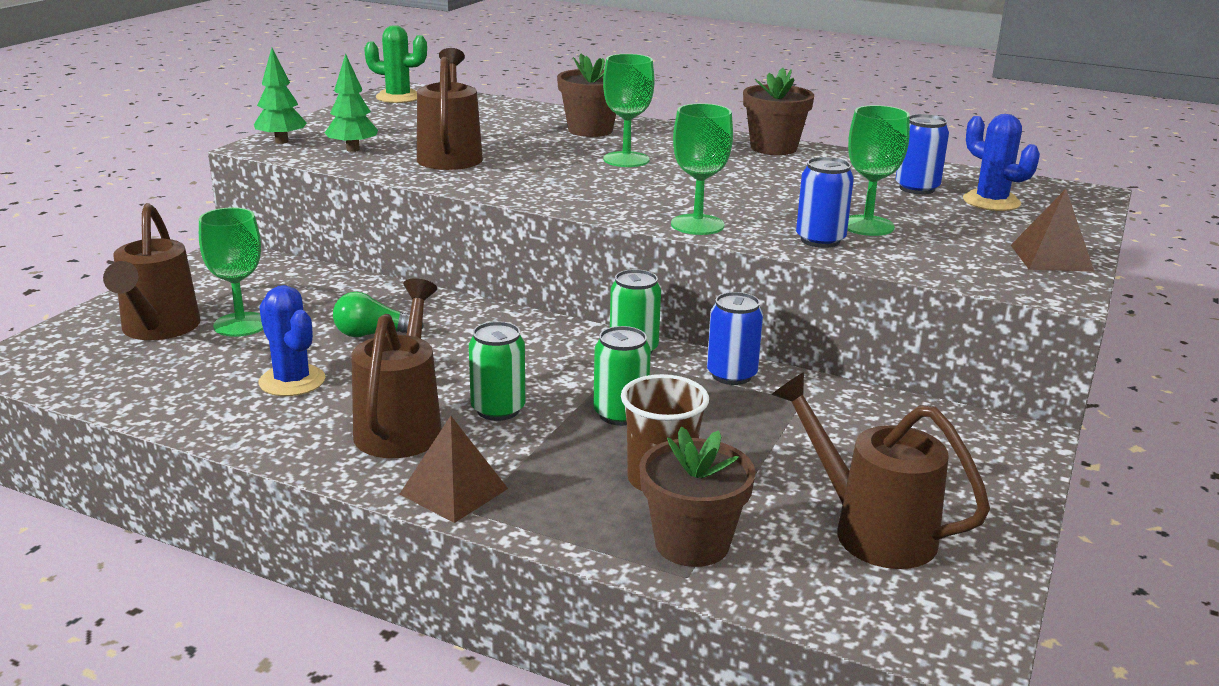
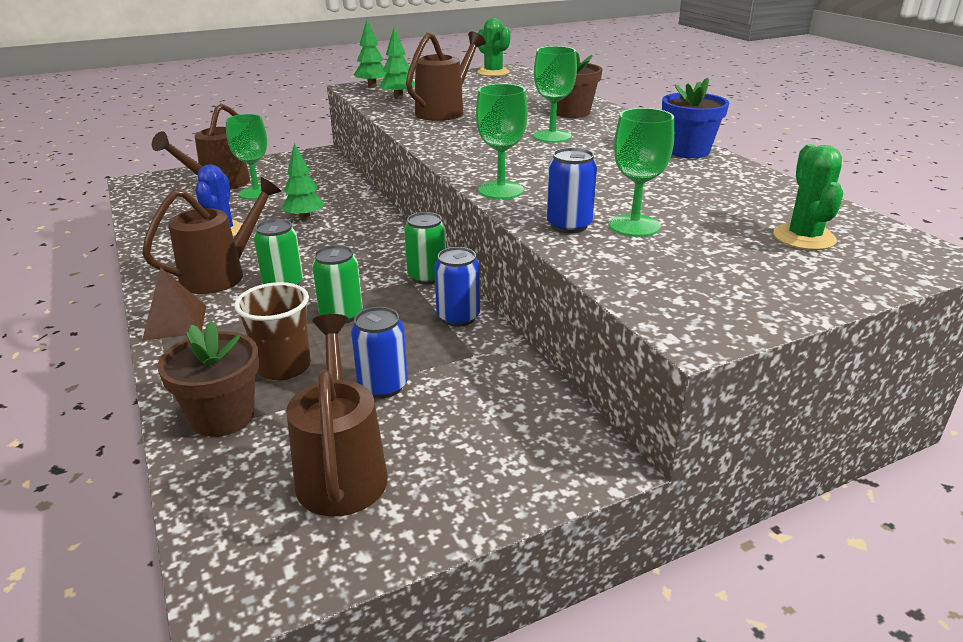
camera: 40 degrees right, 5 degrees up
(373, 334) = (305, 218): green light bulb -> green tree
(773, 148) = (688, 151): brown flower pot -> blue flower pot
(917, 188) = (750, 209): blue can -> blue can (383, 386)
(991, 202) = (804, 237): blue cactus -> green cactus
(1051, 258) = (756, 301): brown pyramid -> none

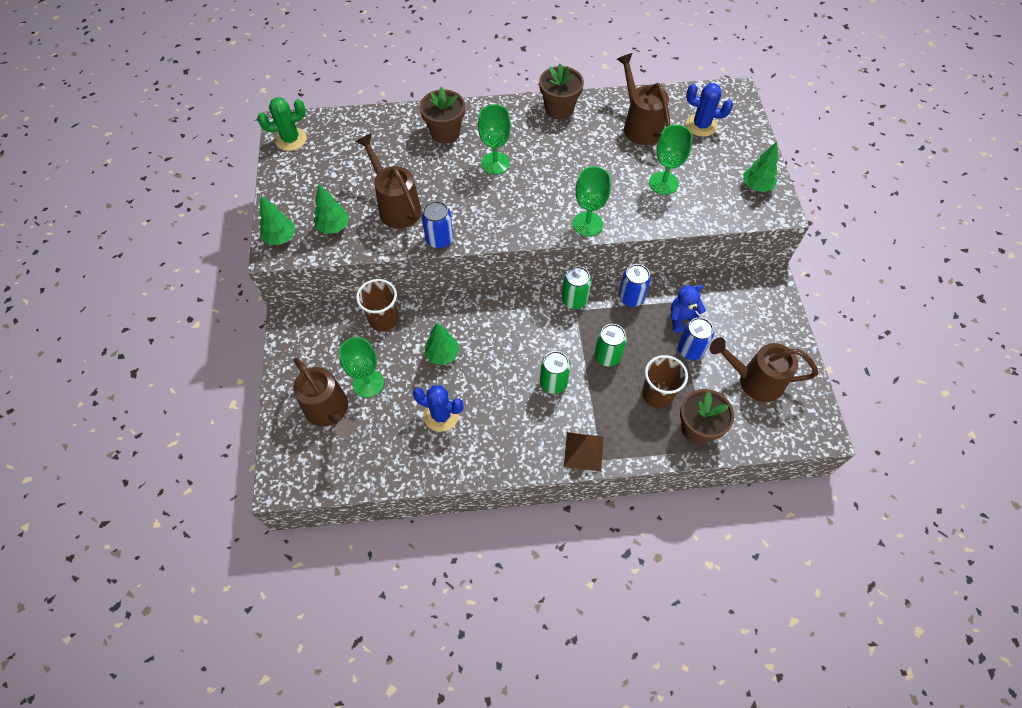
camera: 70 degrees left, 30 degrees up
(221, 275) = (523, 420): brown watering can -> brown watering can (640, 125)
(340, 185) = (383, 319): none -> brown cup
(444, 369) = (682, 319): none -> blue teddy bear
(569, 225) = (653, 211): blue can -> blue can (439, 239)
(688, 151) = (559, 109): blue flower pot -> brown flower pot
(726, 302) = (756, 186): none -> green tree
(804, 237) = (701, 125): green cactus -> blue cactus

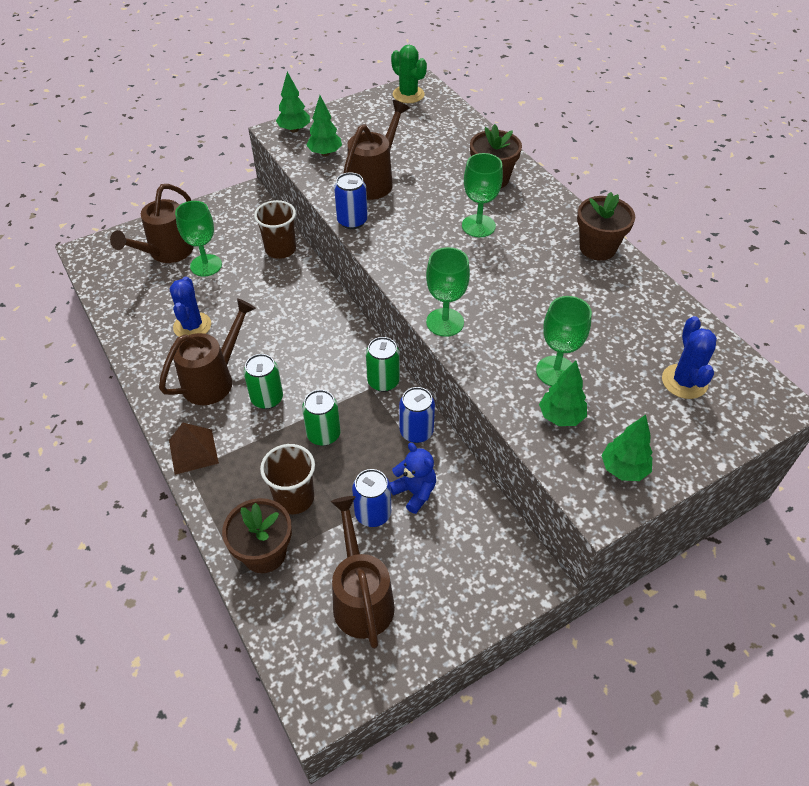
camera: 65 degrees right, 10 degrees down
(442, 355) = (261, 303): green tree -> green tree (561, 417)
(640, 125) = (632, 323): brown watering can -> brown watering can (213, 380)

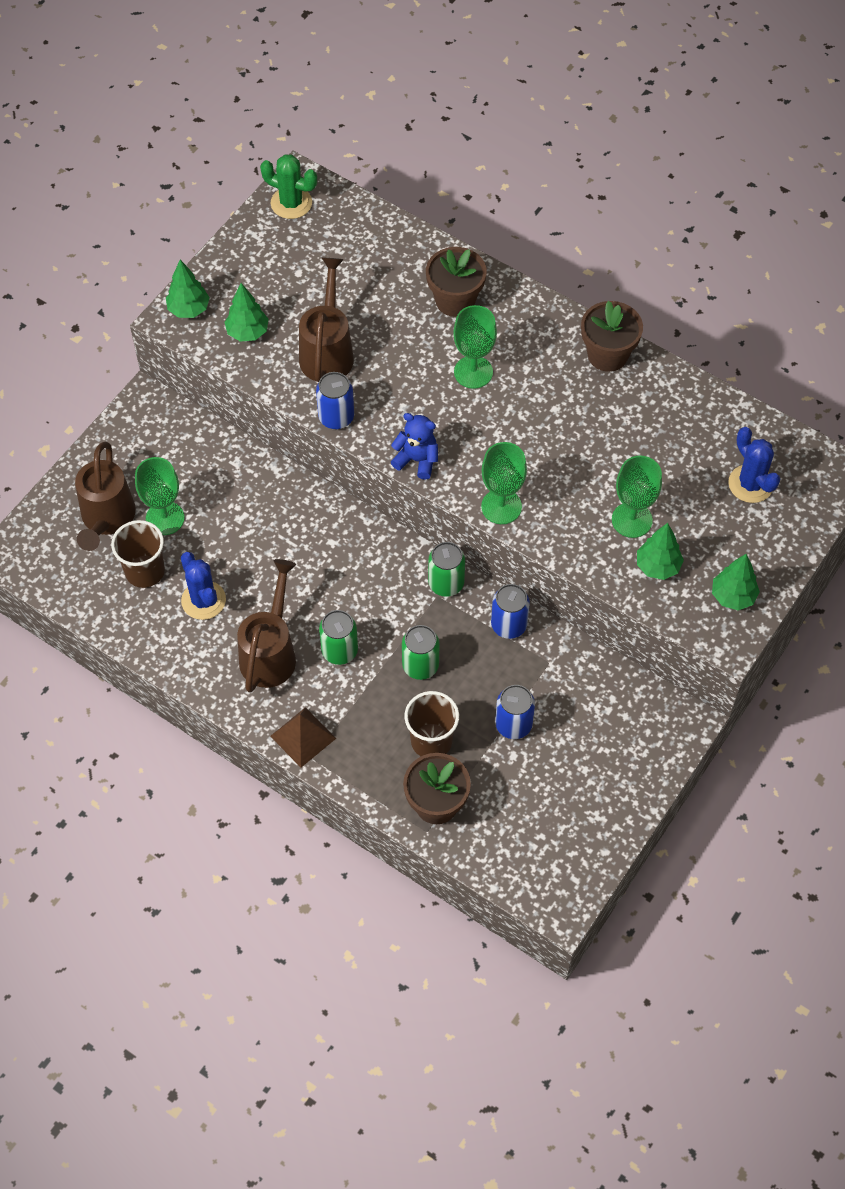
camera: 25 degrees left, 10 degrees up
(280, 249) = (236, 463): brown cup -> brown cup (145, 571)
(361, 598) = (547, 805): brown watering can -> none
(414, 492) = (540, 687): blue teddy bear -> blue teddy bear (417, 460)

